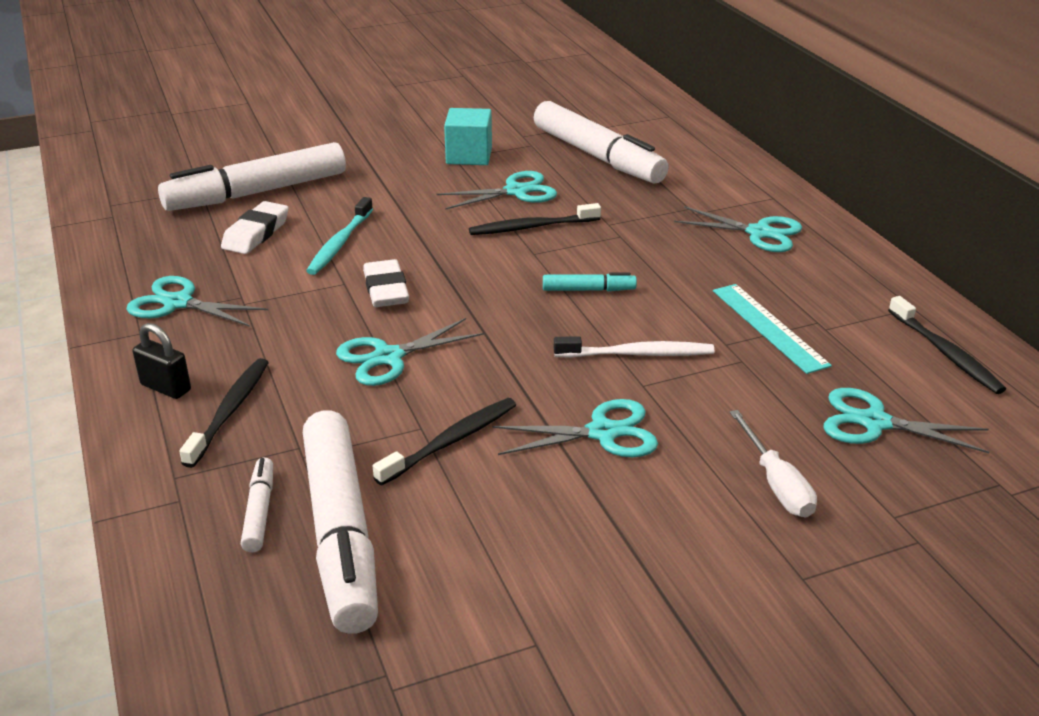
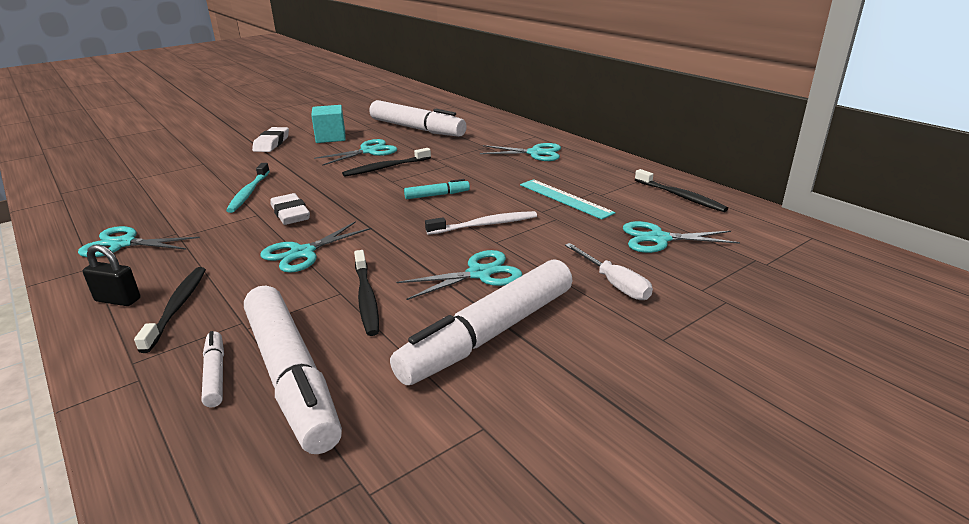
camera: 15 degrees left, 5 degrees down
(256, 233) = (182, 195): white eraser -> white eraser (272, 143)
(257, 192) = (179, 172): white marker -> white marker (489, 334)
(450, 442) = (366, 298): black toothbrush -> black toothbrush turned 135 degrees clockwise

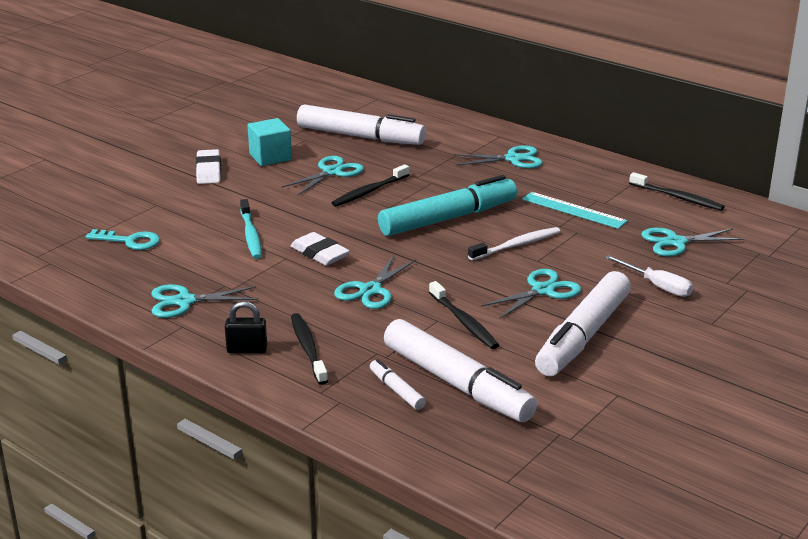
camera: 15 degrees left, 0 degrees up
(146, 188) = (130, 241): none -> turquoise key
(437, 195) = (448, 219): turquoise marker -> turquoise marker, size x2.29

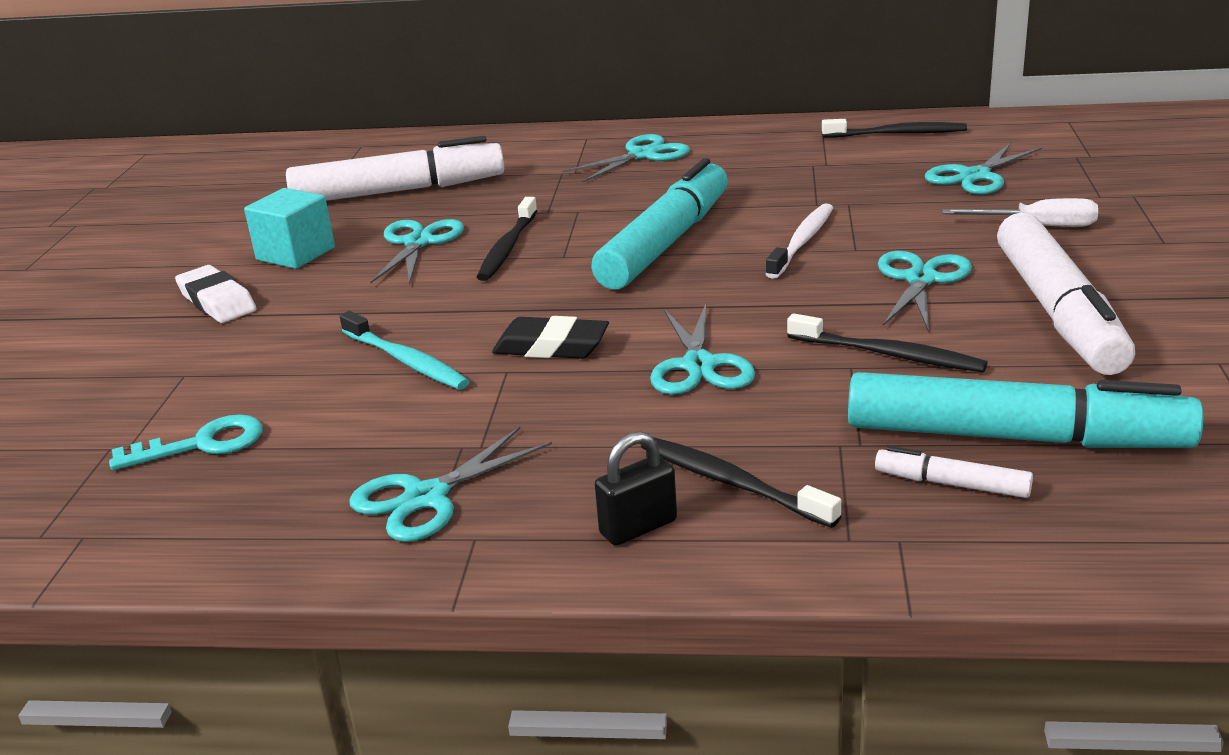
camera: 30 degrees left, 0 degrees up
(319, 254) = (551, 347): white eraser -> black eraser
(457, 384) = (1015, 438): white marker -> turquoise marker
(573, 210) = (805, 183): turquoise ruler -> none

